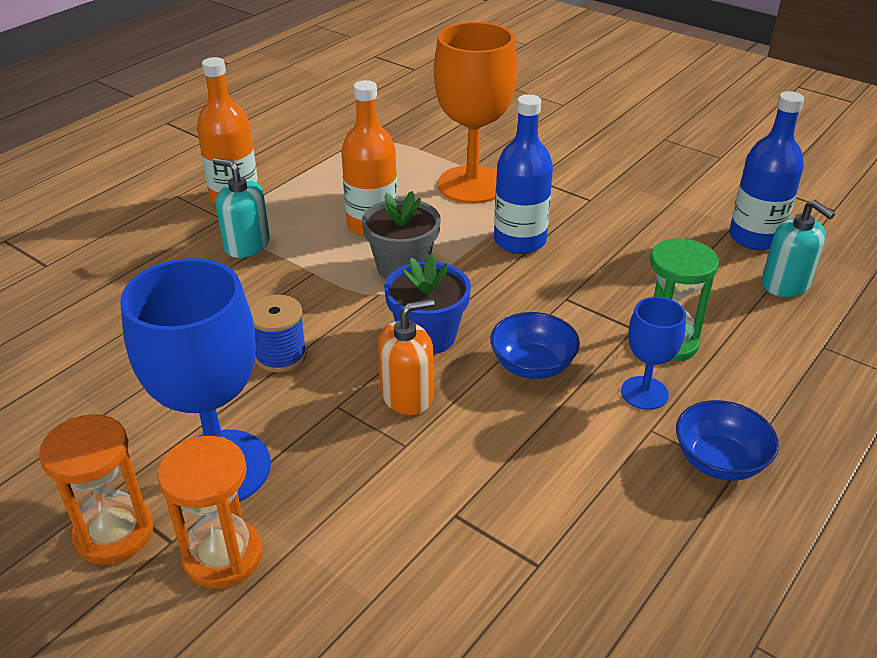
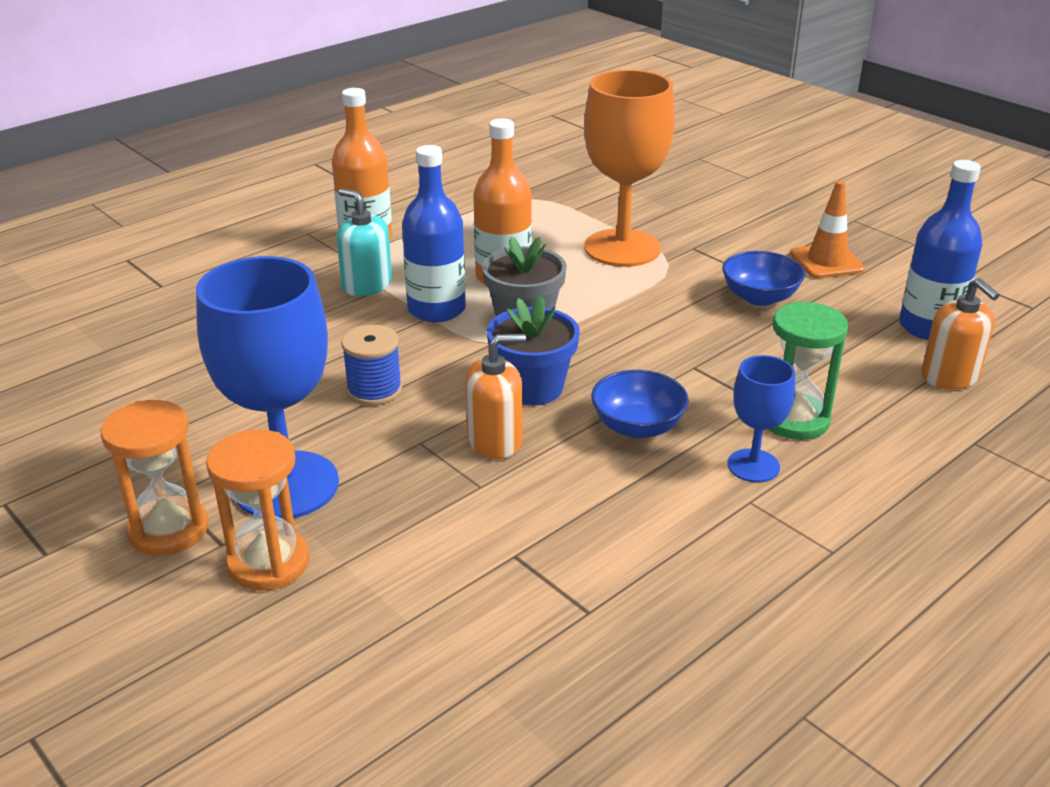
camera: 10 degrees right, 5 degrees down
(519, 241) = (658, 307): blue bottle -> blue bottle (436, 309)
(652, 182) = (827, 261): none -> orange traffic cone
(719, 461) = (817, 539): blue bowl -> blue bowl (759, 297)
(785, 284) = (950, 376): turquoise soap dispenser -> orange soap dispenser

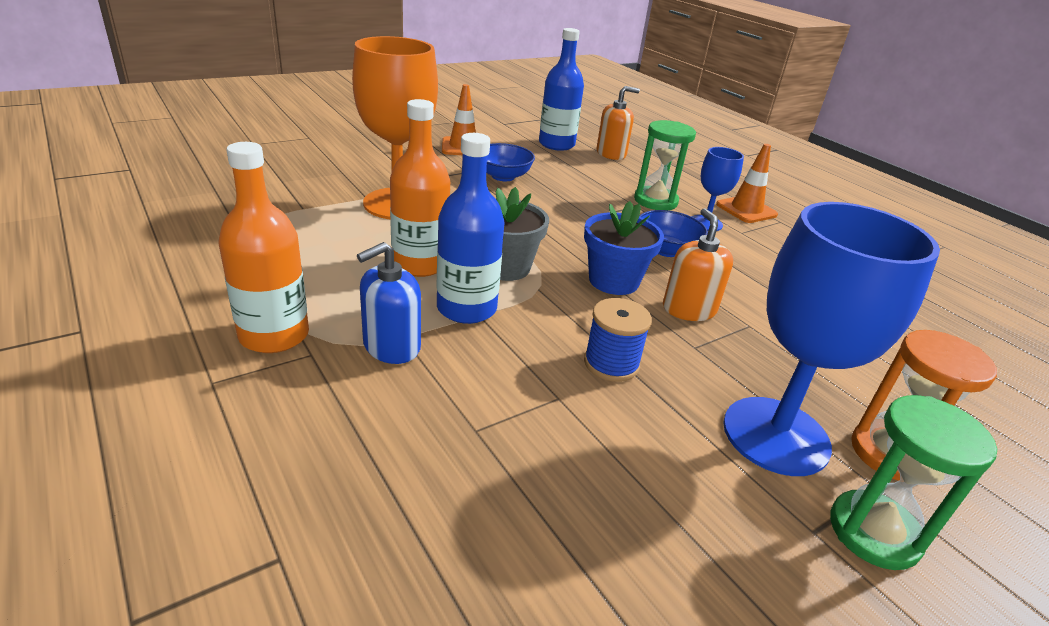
camera: 85 degrees left, 0 degrees up
(168, 530) = (874, 532): orange hourglass -> green hourglass
(367, 285) = (391, 346): turquoise soap dispenser -> blue soap dispenser
(846, 513) = (746, 210): none -> orange traffic cone

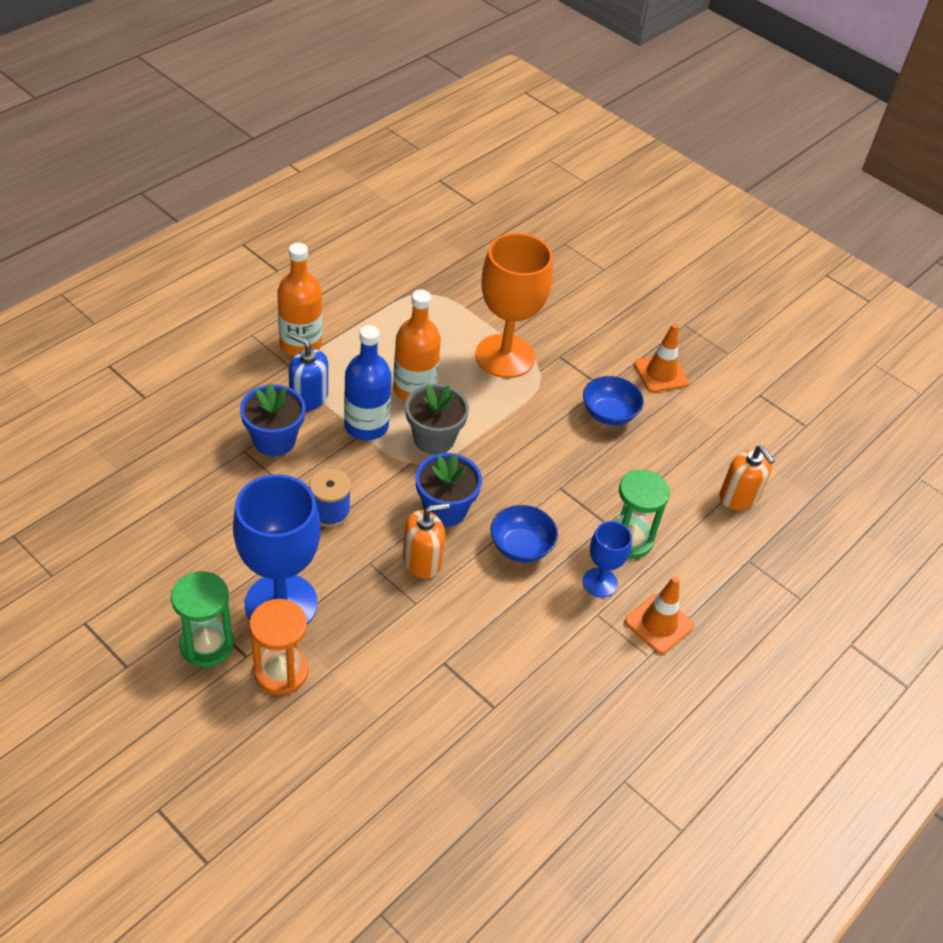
camera: 75 degrees right, 15 degrees up
(464, 393) = (274, 440): none -> blue flower pot
(556, 144) = (729, 446): blue bottle -> none

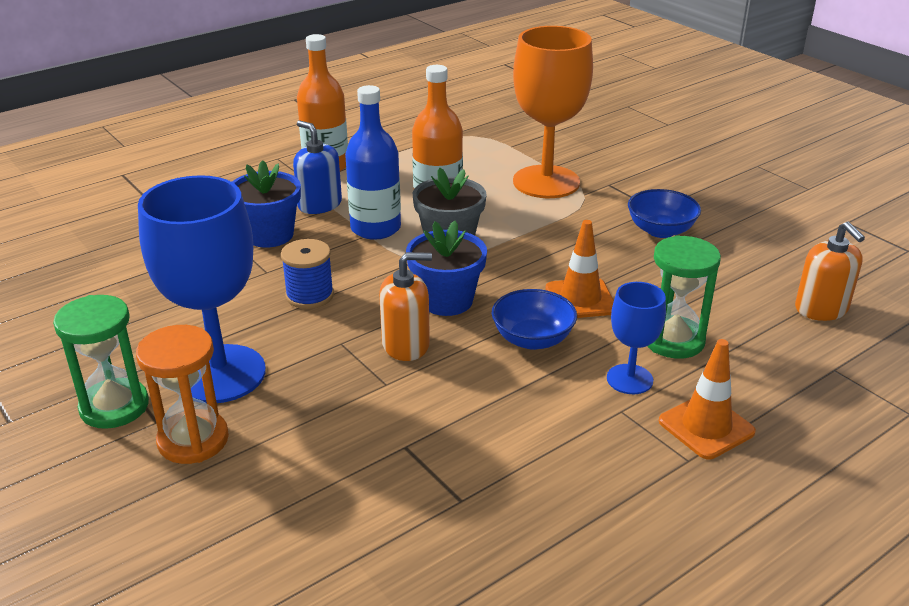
camera: 15 degrees right, 15 degrees down
(661, 373) = (726, 201): orange traffic cone -> orange traffic cone (580, 299)

